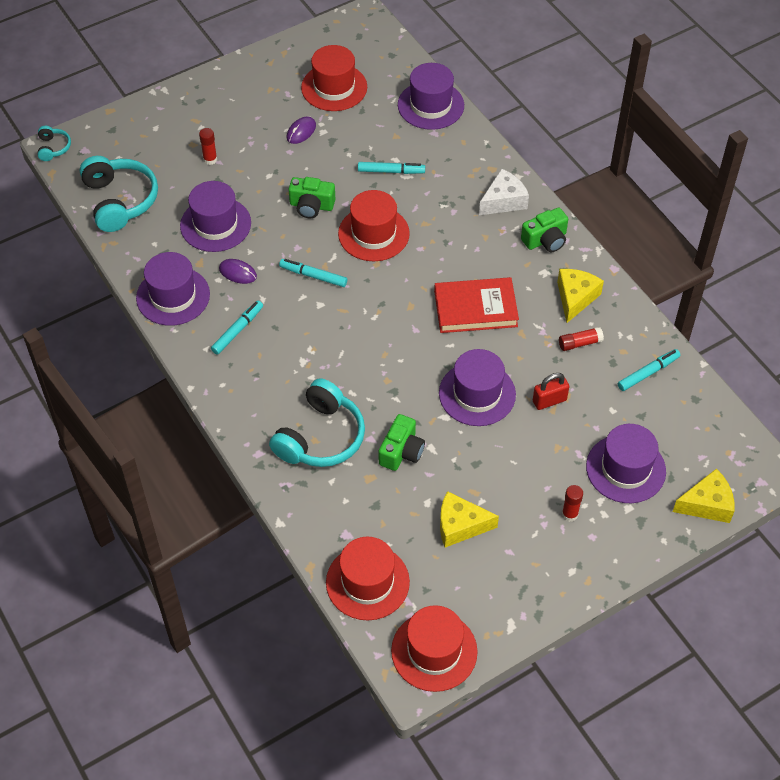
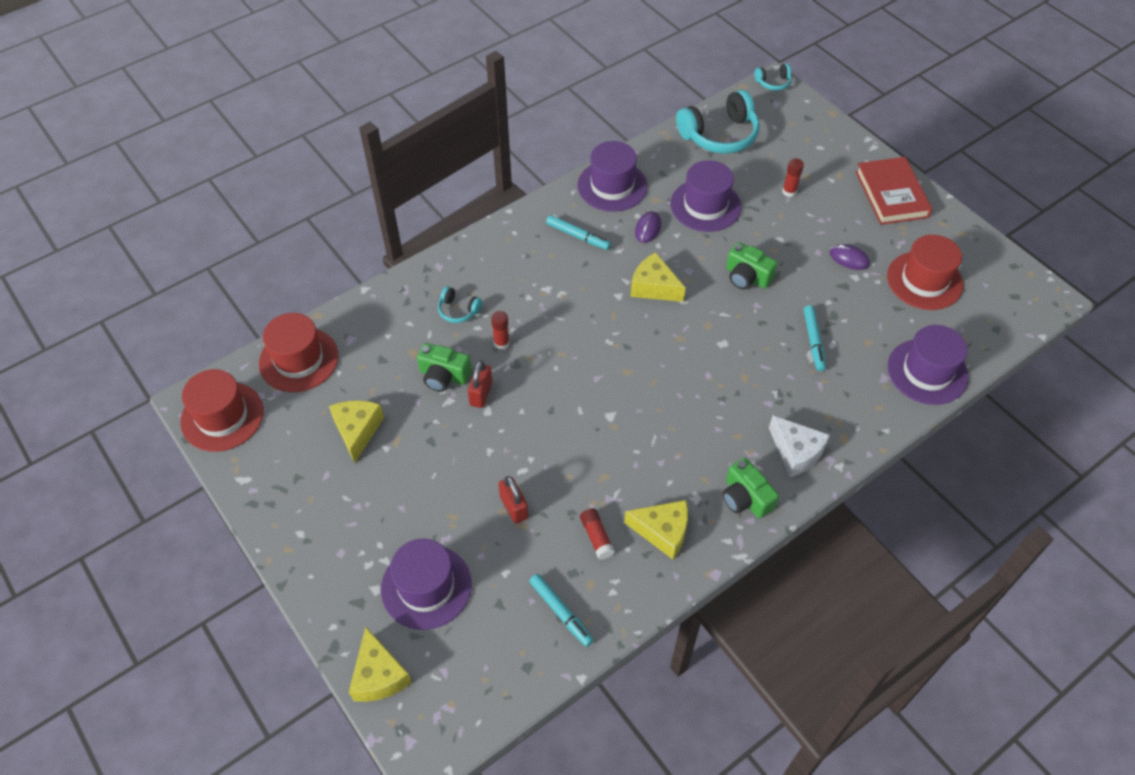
camera: 85 degrees right, 0 degrees up
(311, 206) = (747, 277): green camera -> green camera turned 60 degrees counterclockwise
(313, 276) = (653, 287): turquoise marker -> yellow cheese
(320, 437) = (458, 310): turquoise headphones -> turquoise headphones, size x0.48
(373, 233) = (720, 332): red hat -> none
(425, 421) = (481, 393): none -> red padlock
(475, 308) = (632, 431): red book -> red book (891, 194)
(477, 394) = (518, 438): purple hat -> none
(569, 514) = (368, 530): red glue stick -> red glue stick (501, 343)

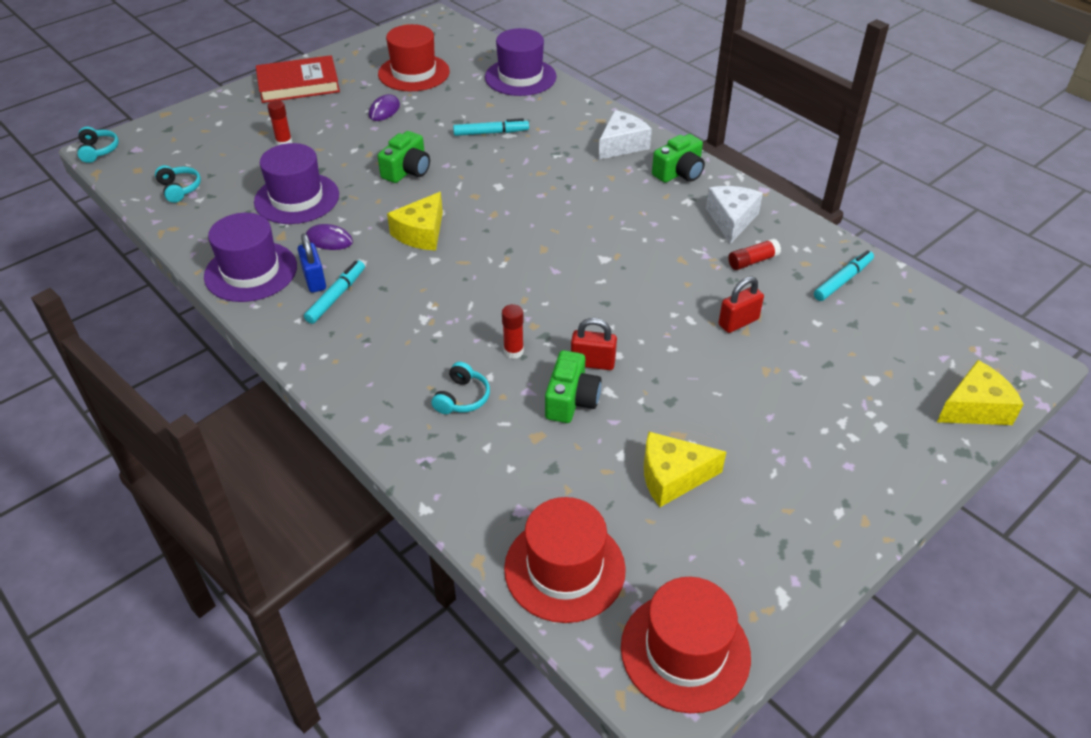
camera: 95 degrees left, 10 degrees down
(426, 586) = (858, 382): purple hat -> none
(598, 222) = (314, 280): none -> blue padlock
(662, 531) = (731, 220): yellow cheese -> white cheese
(719, 135) = (179, 189): turquoise headphones -> turquoise headphones, size x0.48

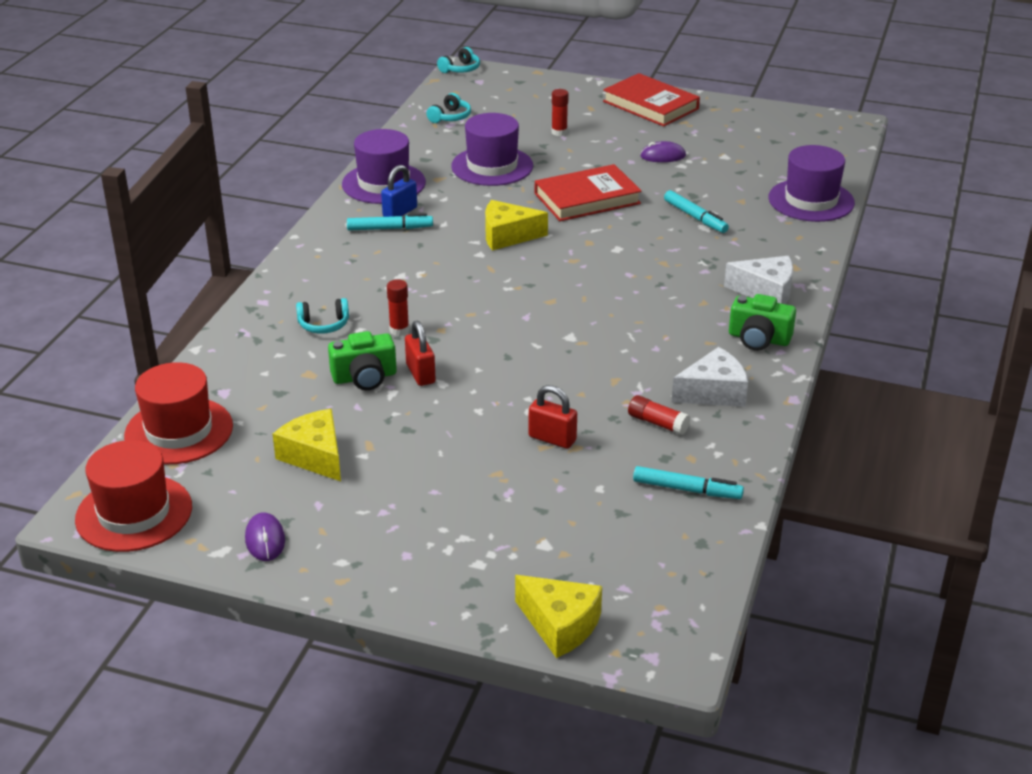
camera: 60 degrees right, 10 degrees down
(329, 240) = (454, 200): purple mouse -> purple mouse (265, 540)
(407, 170) = (587, 198): green camera -> red book
(414, 73) = (741, 147): red hat -> none

